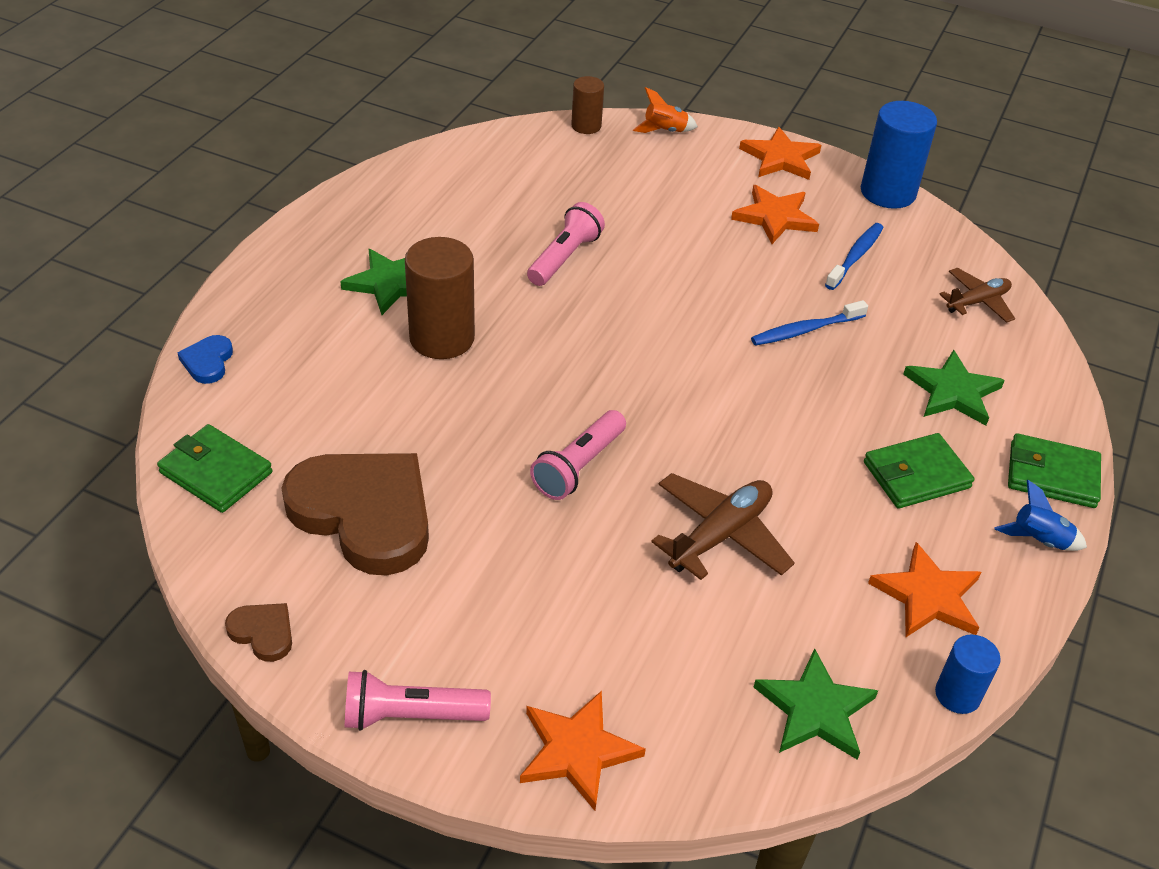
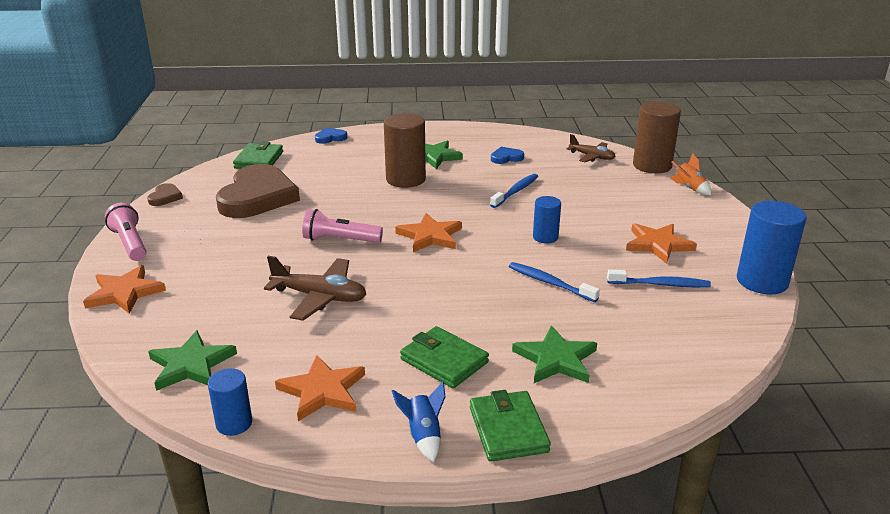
camera: 65 degrees right, 15 degrees down
(457, 222) = (506, 158): none -> blue heart
(564, 258) = (515, 191): pink flashlight -> blue toothbrush
(586, 126) = (652, 166): brown cylinder -> brown cylinder, size x1.78
(701, 287) = (545, 237): none -> blue cylinder
(780, 158) = (729, 231): orange star -> orange star (430, 236)
(977, 302) = (683, 350): brown plane -> brown plane (591, 157)

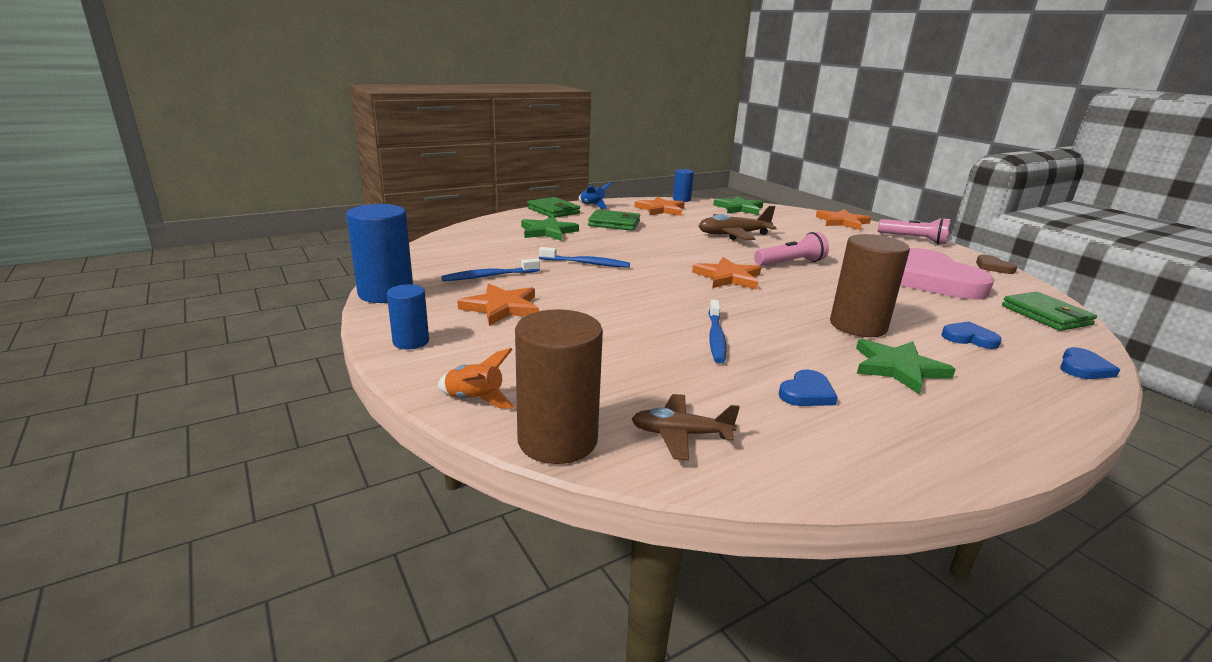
camera: 150 degrees right, 5 degrees down
(257, 197) = (933, 280): brown heart -> pink heart
(352, 160) = (969, 338): none -> blue heart
(545, 237) = (624, 294): blue cylinder -> blue cylinder (411, 342)

